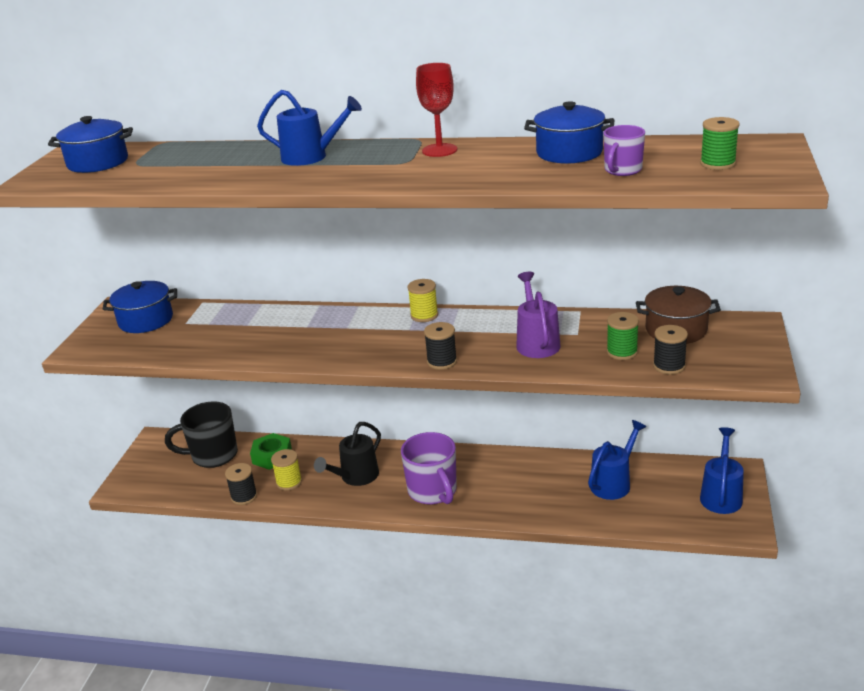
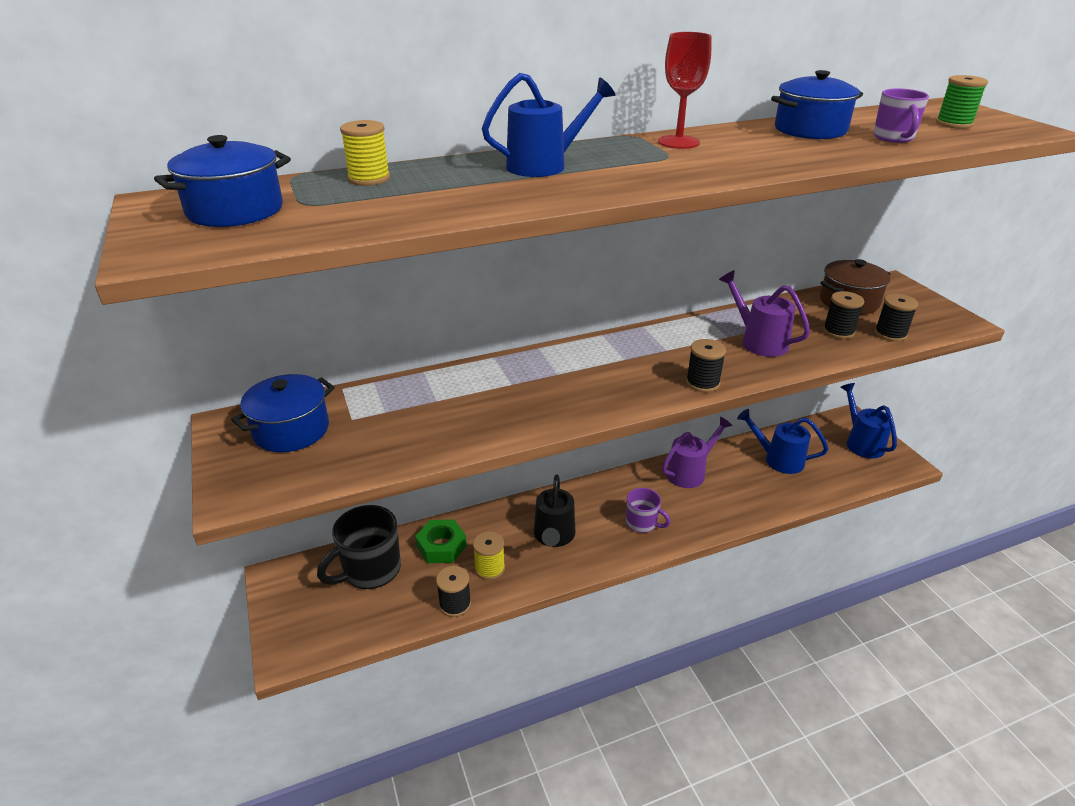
camera: 35 degrees left, 5 degrees up
(424, 315) = (620, 341): yellow spool -> yellow spool (369, 179)
(433, 491) = (642, 523): purple mug -> purple mug, size x0.59
(519, 467) = (690, 472): none -> purple watering can
(614, 482) = (778, 459): blue watering can -> blue watering can turned 75 degrees counterclockwise
(622, 352) = (838, 331): green spool -> black spool

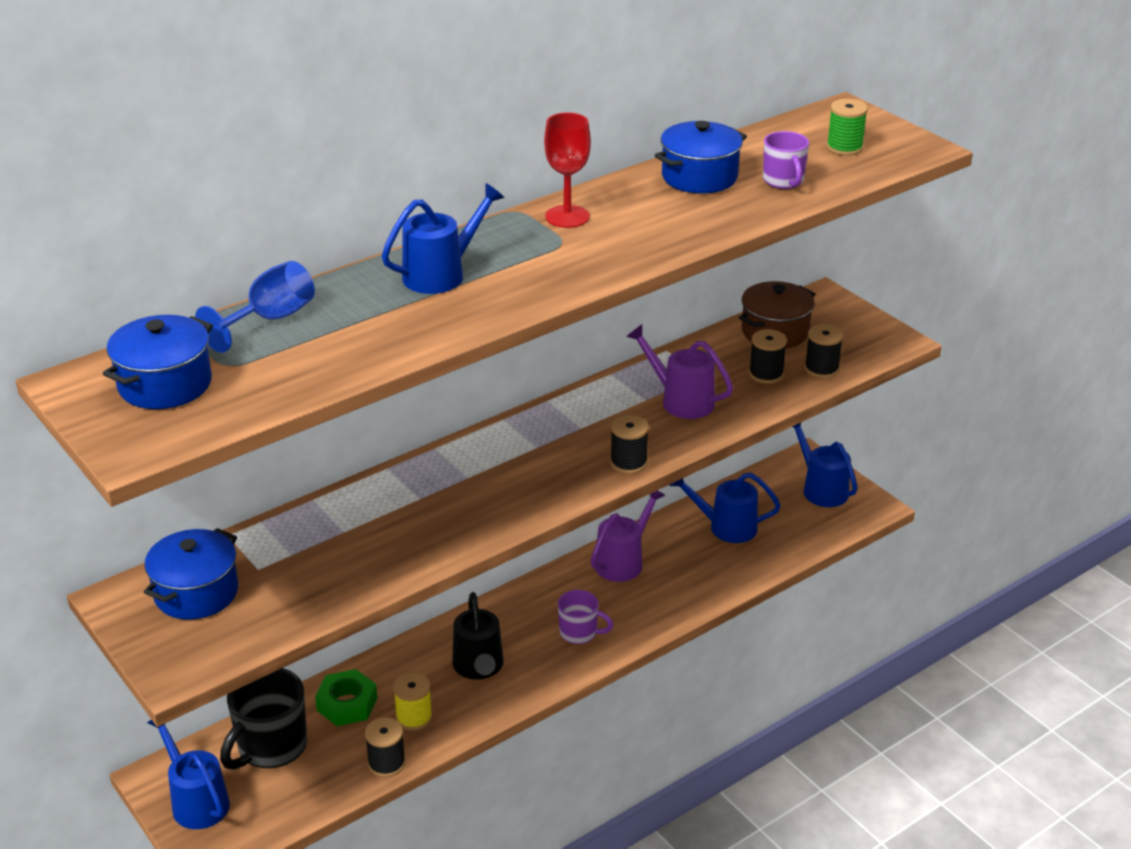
camera: 15 degrees left, 0 degrees up
(295, 603) = (196, 800): none -> blue watering can
(369, 179) = (270, 320): yellow spool -> blue goblet

